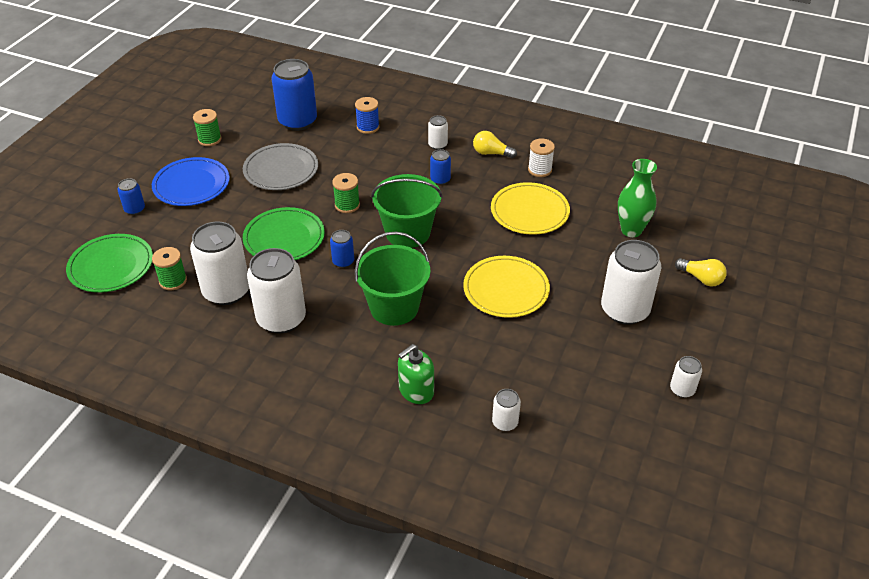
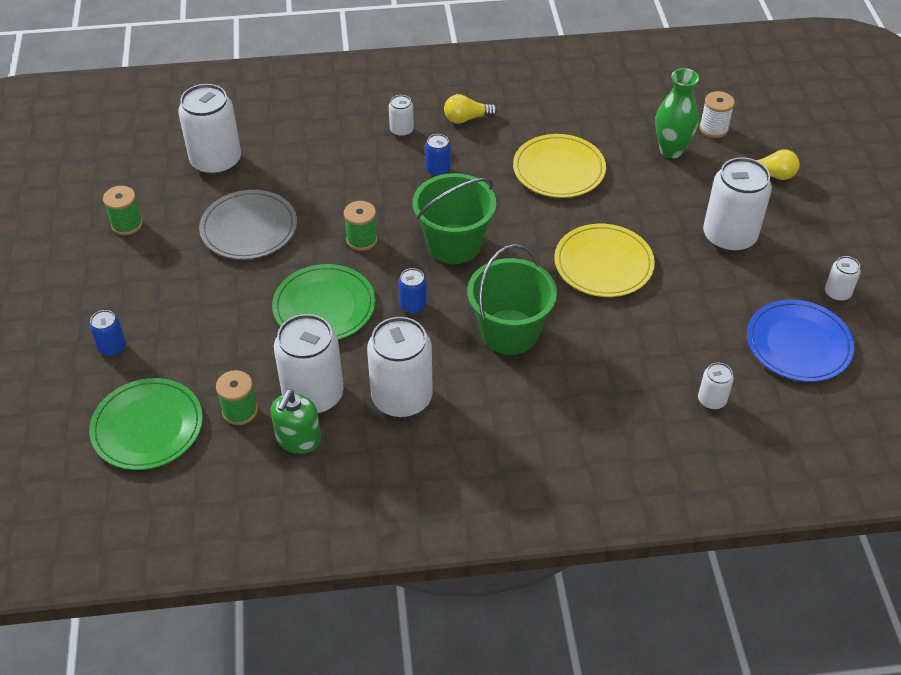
camera: 30 degrees left, 5 degrees up
(191, 185) = (156, 289): blue plate -> blue plate (798, 344)
(297, 121) = (216, 161): blue can -> white can
(368, 127) = (305, 138): blue spool -> none
(416, 391) = (604, 409): green soap dispenser -> green soap dispenser (298, 439)
(539, 170) = (531, 119): white spool -> white spool (713, 128)

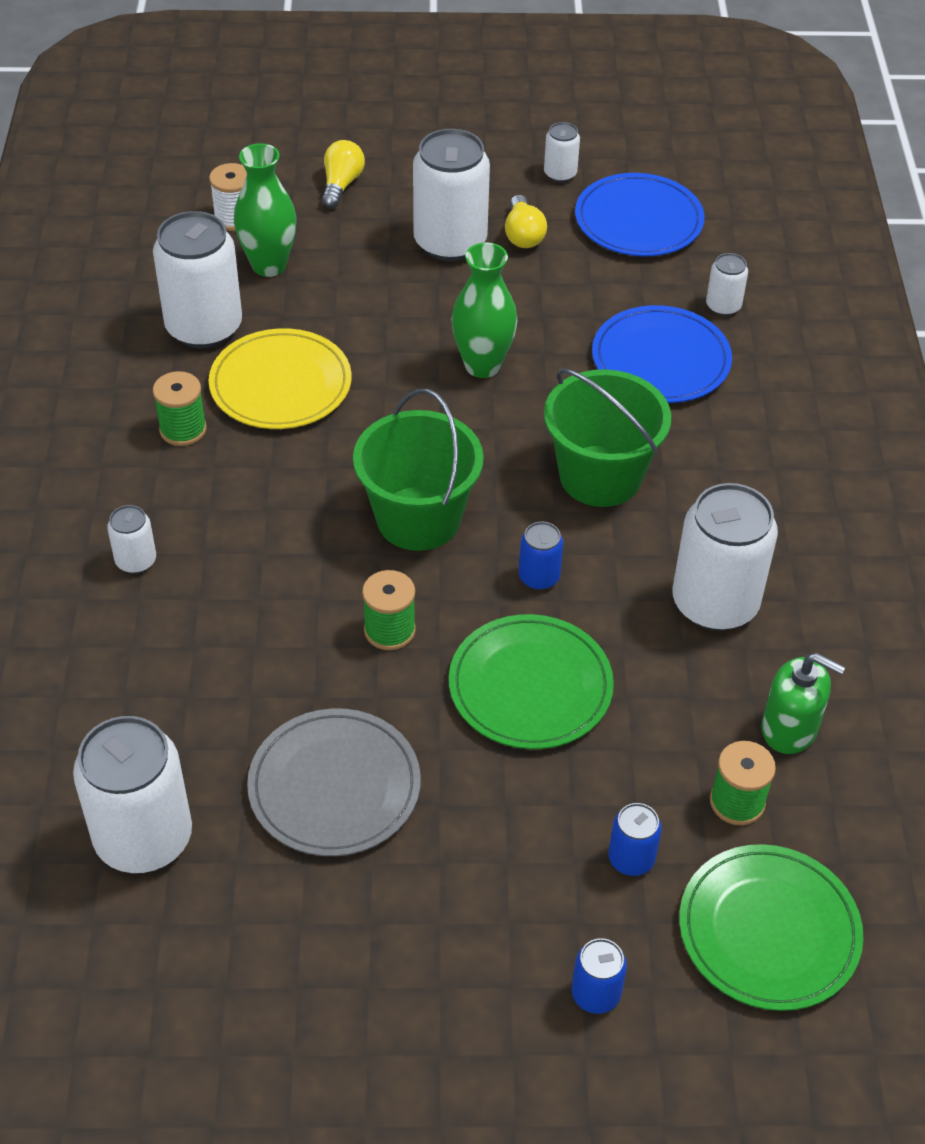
camera: 85 degrees left, 0 degrees up
(127, 224) = (287, 986): green spool -> green spool (183, 429)
(313, 395) = (707, 707): white can -> white can (204, 327)
(438, 170) = (247, 522): blue can -> blue can (631, 859)
(467, 118) = (131, 475): yellow light bulb -> yellow light bulb (523, 234)
(603, 264) = (482, 365): yellow plate -> green vase
(638, 362) = (660, 360): none -> blue plate

